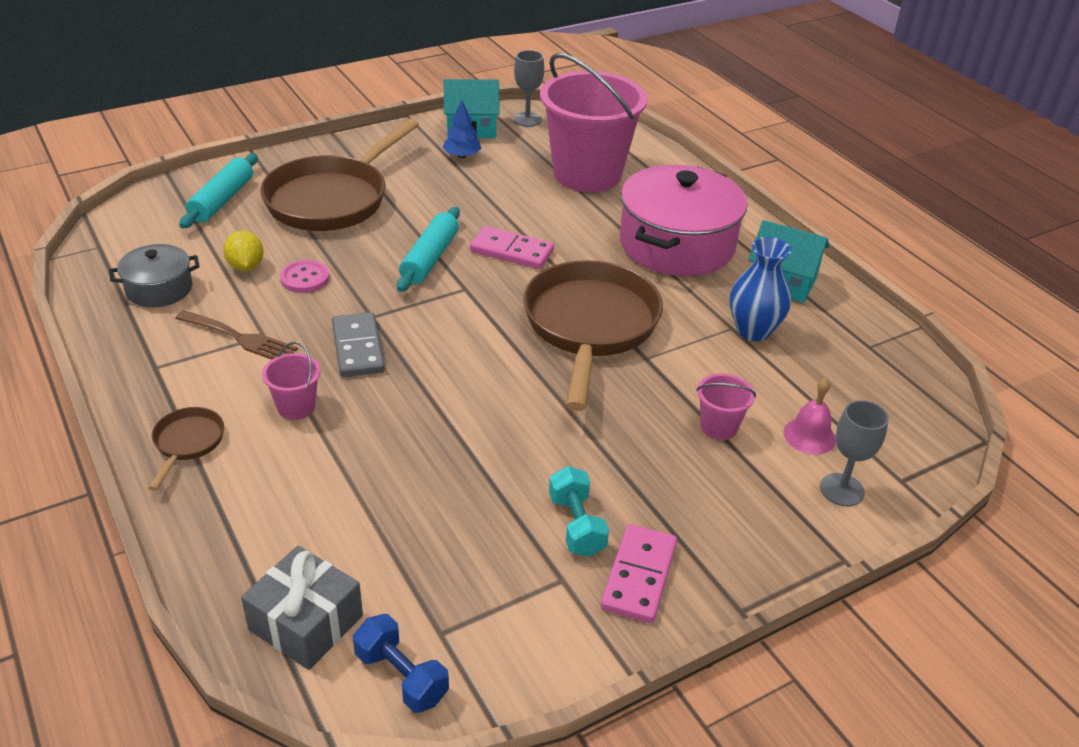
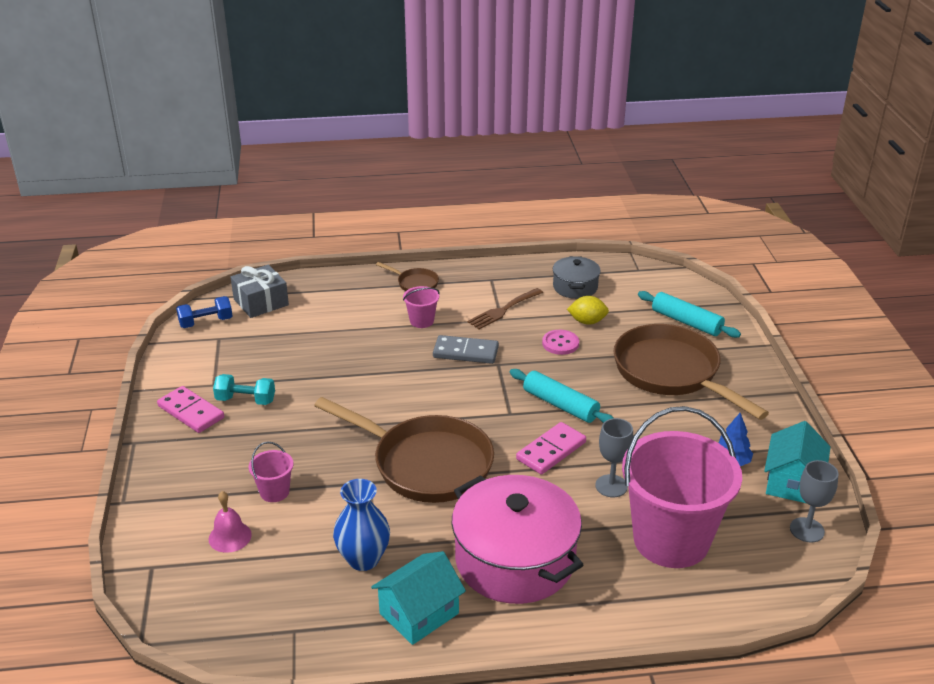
camera: 115 degrees right, 5 degrees down
(842, 490) = (172, 529): grey goblet -> grey goblet (611, 486)

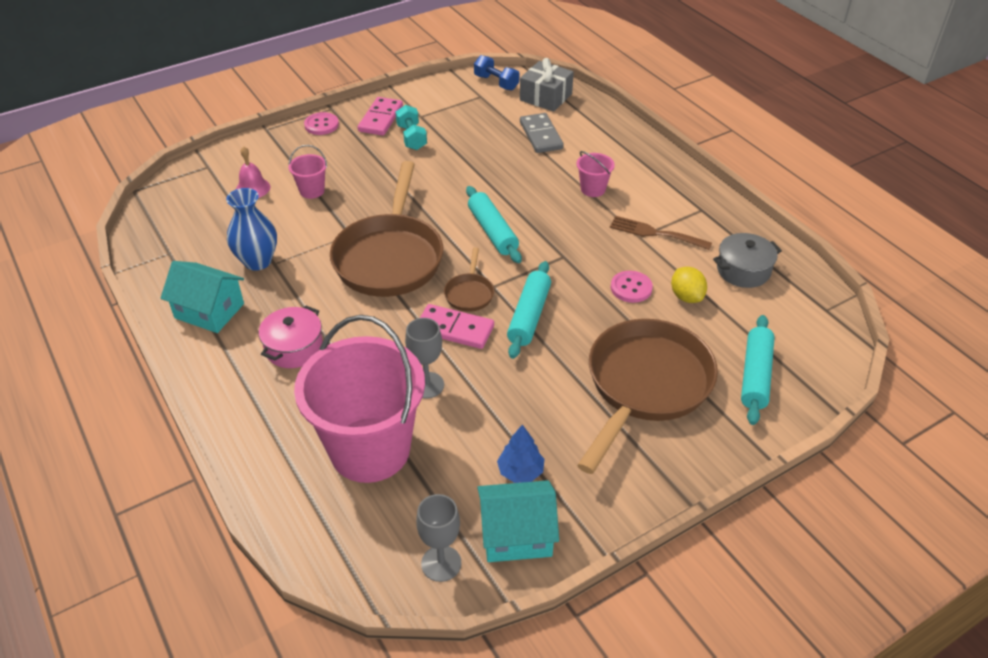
camera: 65 degrees right, 10 degrees up
(159, 457) = (321, 125): none -> pink button
(415, 283) = (649, 166): brown pan -> brown pan (469, 293)
(436, 392) = (492, 231): none -> turquoise rolling pin
(465, 352) = (566, 230): grey domino -> grey domino (541, 135)
(515, 560) = (294, 348): pink pot -> pink pot, size x0.51

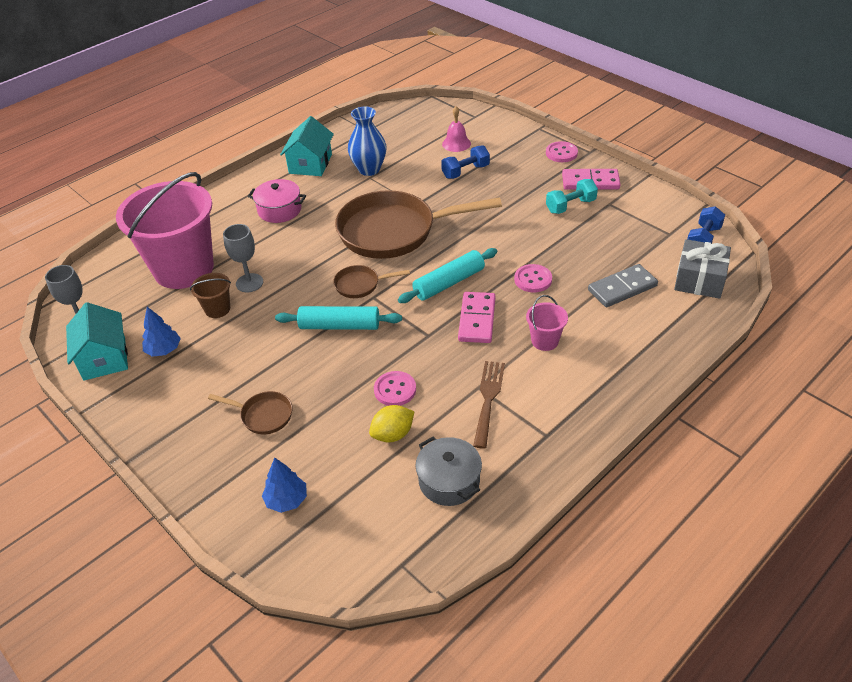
camera: 80 degrees right, 0 degrees up
(312, 191) = (465, 172): pink bucket -> blue dumbbell
(455, 329) = (314, 285): pink domino -> pink domino (477, 319)
(464, 417) = (217, 309): none -> brown bucket
(509, 180) = (533, 279): none -> pink button
(645, 386) = (263, 415): brown pan -> brown pan, size x0.43
(755, 376) = (286, 500): turquoise rolling pin -> blue tree

